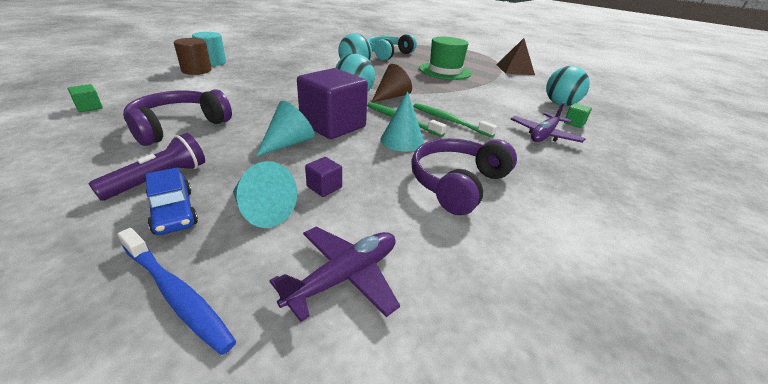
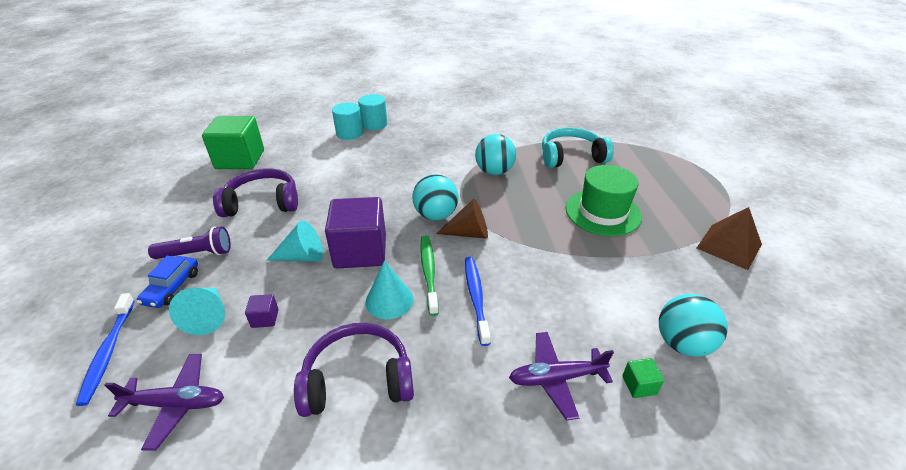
camera: 45 degrees right, 5 degrees up
(89, 107) = (240, 159): green cube -> green cube, size x2.47
(196, 70) = (349, 133): brown cylinder -> turquoise cylinder
(449, 121) = (476, 298): green toothbrush -> blue toothbrush

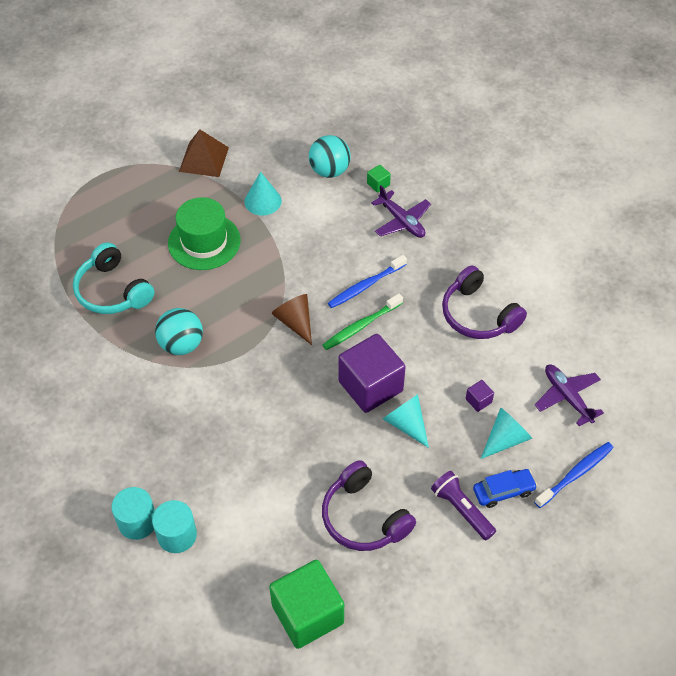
camera: 120 degrees left, 15 degrees up
(389, 300) = (406, 335): turquoise cone -> turquoise cone (263, 201)
(436, 215) = (286, 358): turquoise ball -> none

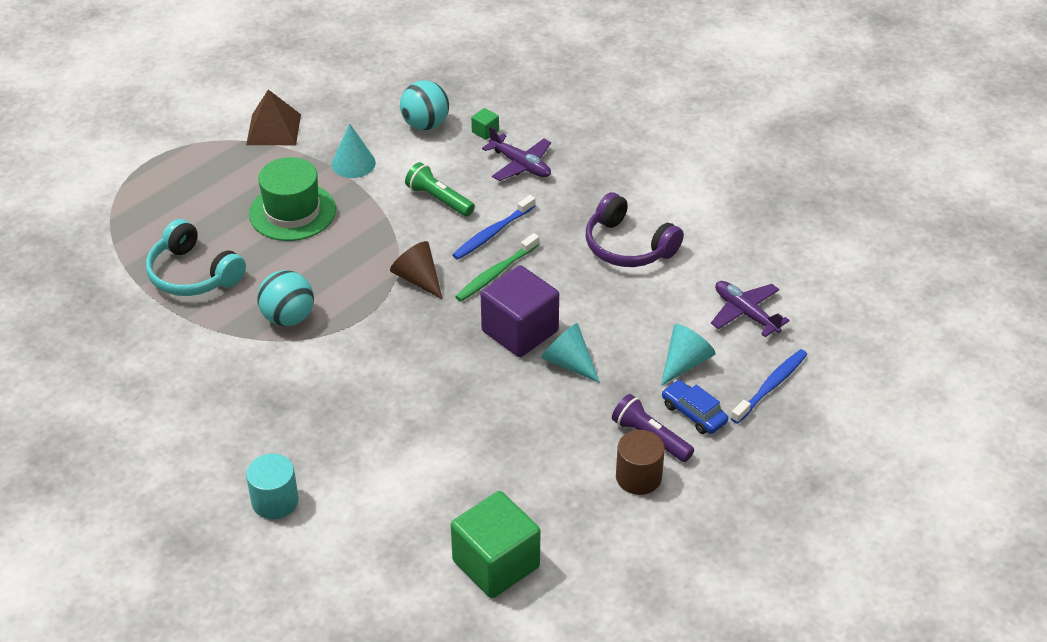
camera: 10 degrees left, 10 degrees down
(177, 535) = (325, 508): turquoise cylinder -> none
(327, 246) = (439, 199): none -> green flashlight
(364, 517) = (540, 460): purple headphones -> none
(444, 547) = (638, 477): none -> brown cylinder
(478, 401) = (646, 329): purple cube -> none
(503, 491) = (693, 413): blue car -> blue car turned 105 degrees counterclockwise

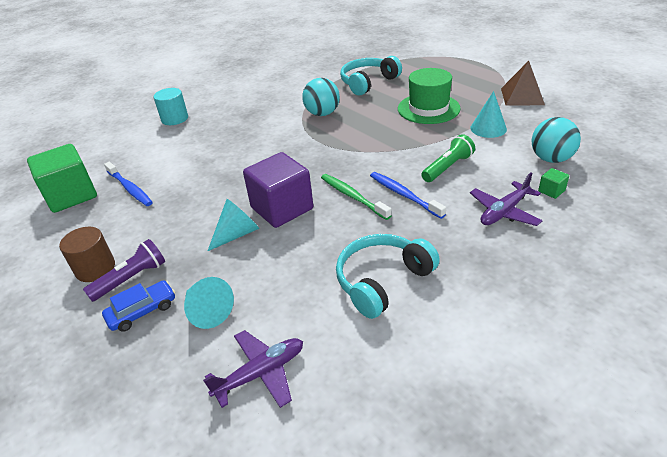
camera: 100 degrees right, 5 degrees down
(418, 279) = (352, 160): brown cone -> none
(628, 246) = (382, 281): purple headphones -> turquoise headphones
(770, 386) = (145, 381): blue toothbrush -> blue toothbrush (130, 188)

